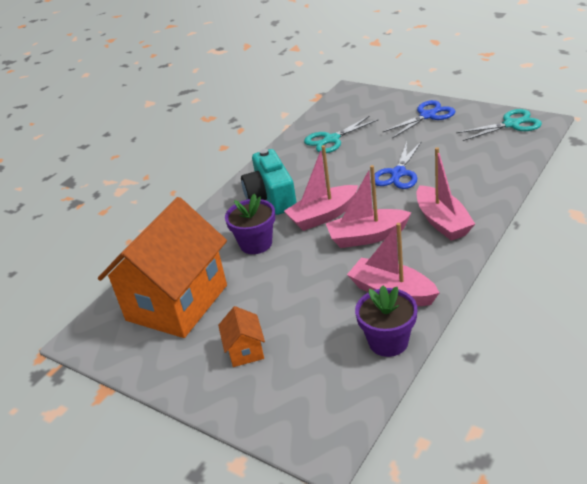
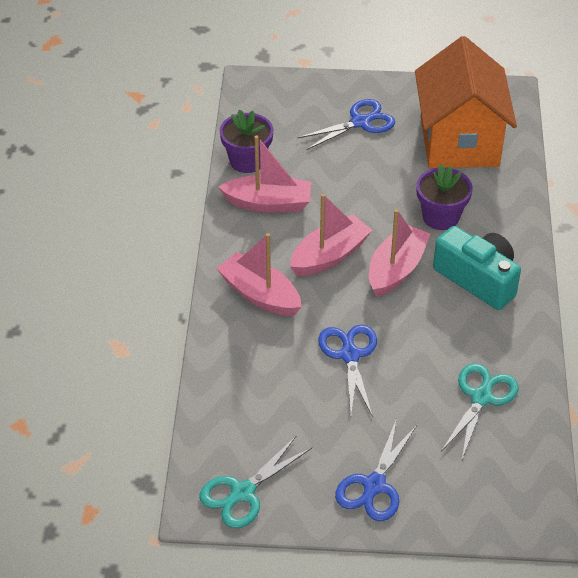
camera: 145 degrees right, 10 degrees up
(245, 350) = (360, 122): orange house -> blue scissors

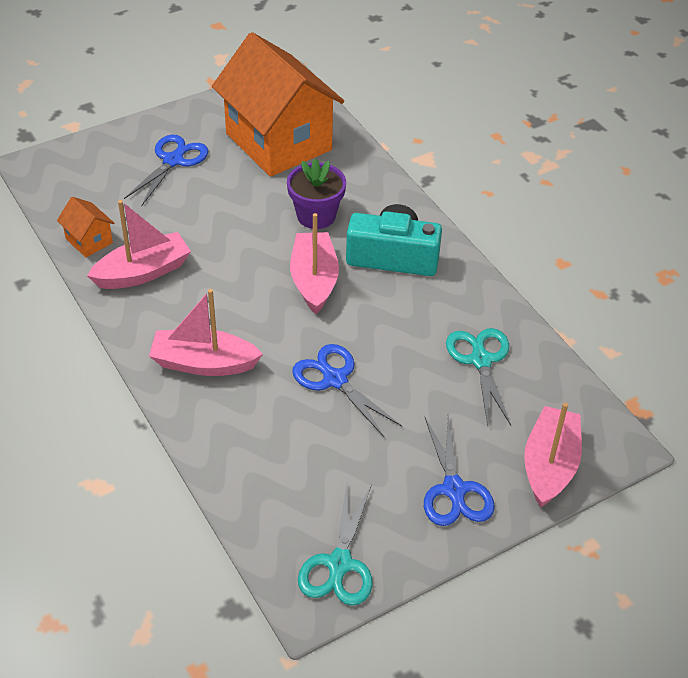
camera: 35 degrees left, 0 degrees up
(247, 161) = (89, 241): purple flower pot -> orange house
(329, 255) = (242, 295): pink boat -> pink boat (549, 465)

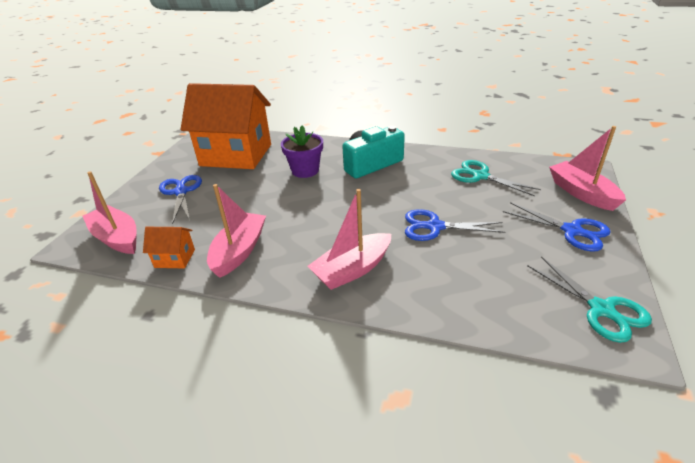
camera: 40 degrees left, 10 degrees down
(314, 280) = (349, 194): pink boat -> pink boat (117, 238)

